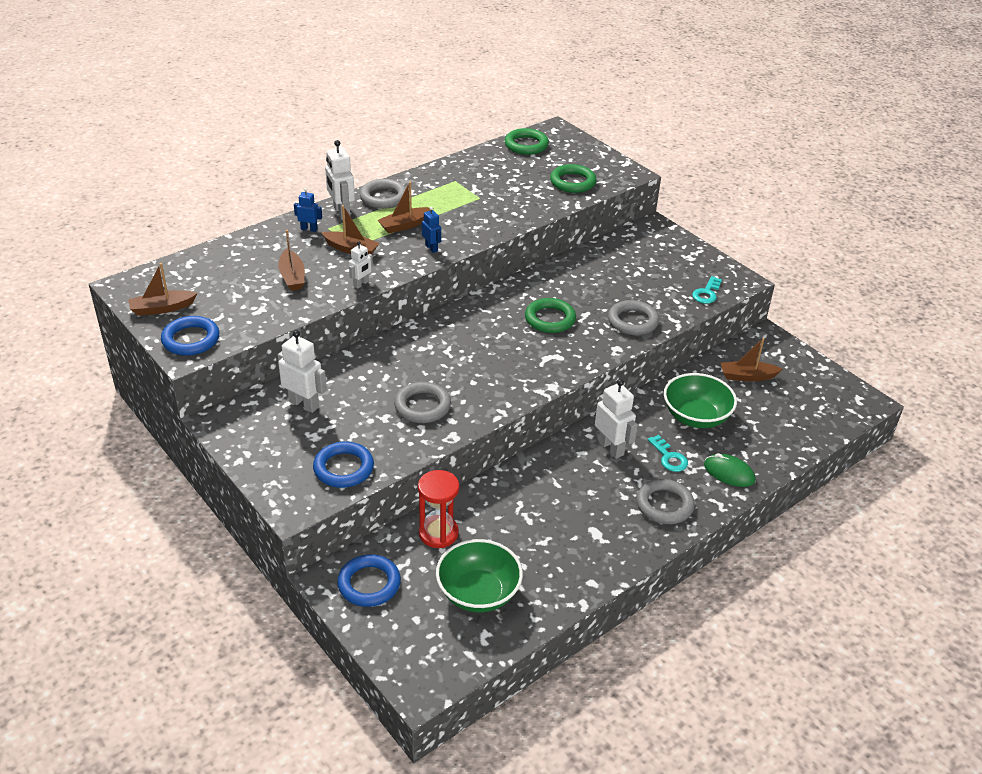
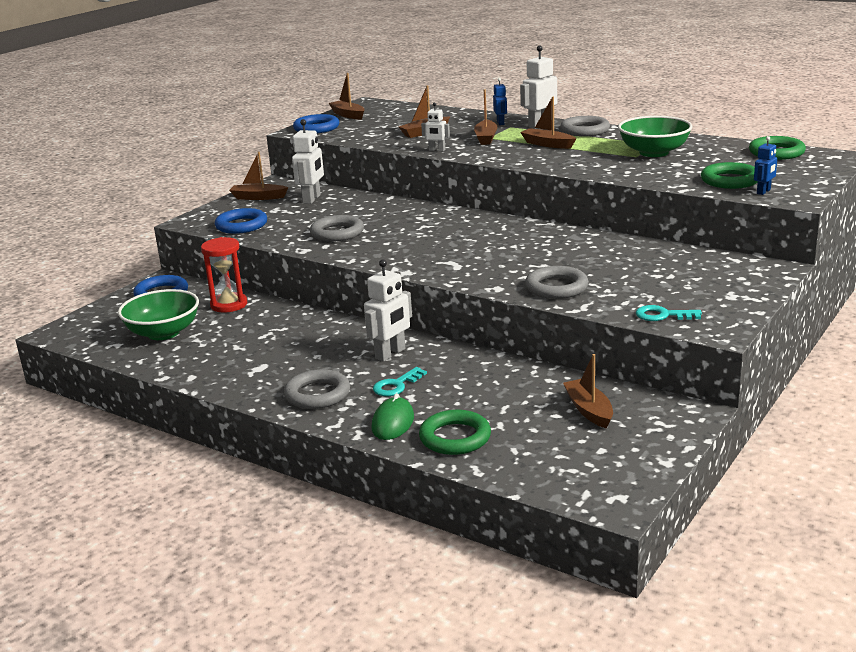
camera: 75 degrees right, 15 degrees down
(259, 442) = (258, 197): none -> brown boat
(431, 248) = (521, 158): blue robot -> blue robot (763, 192)
(550, 319) = (518, 252): green ring -> green ring (455, 437)
(696, 417) = (479, 390): green bowl -> green bowl (654, 152)

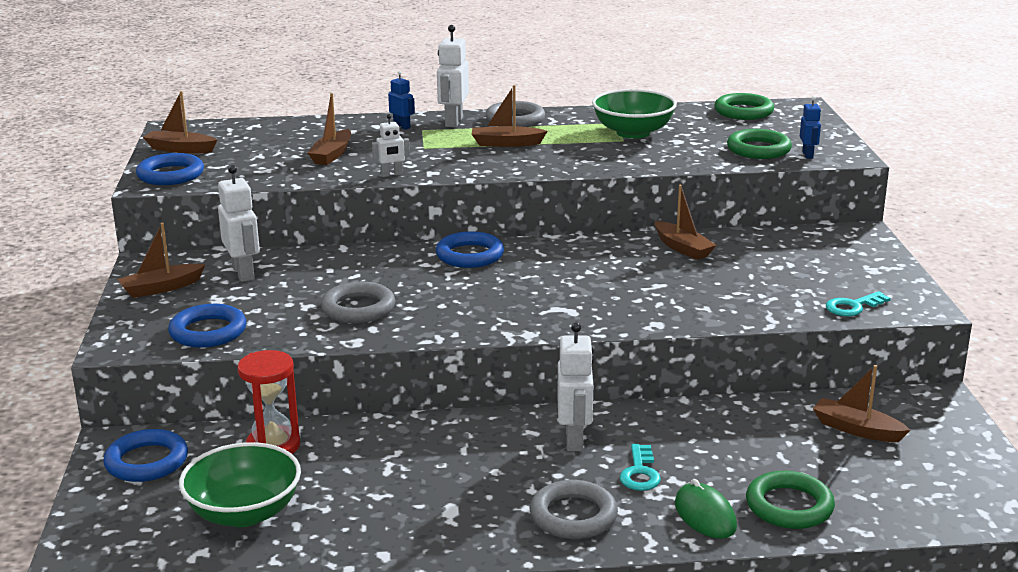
camera: 40 degrees left, 0 degrees up
(455, 218) = (470, 255): none -> blue ring
(486, 138) = (421, 149): brown boat -> brown boat (682, 248)
(556, 287) = (712, 306): grey ring -> none

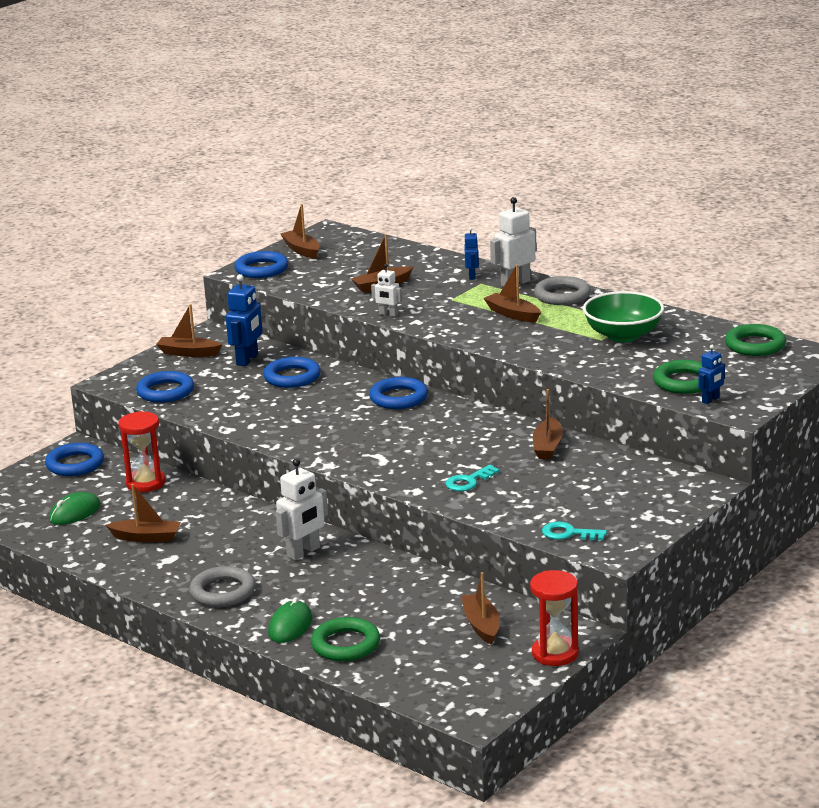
camera: 45 degrees right, 0 degrees up
(244, 273) = (247, 360): white robot -> blue robot
(244, 513) = (75, 513): green bowl -> green mouse
(325, 273) = (292, 377): none -> blue ring
(358, 308) = (267, 409): grey ring -> none
(382, 500) = (146, 537): none -> brown boat
(640, 473) = (302, 587): turquoise key -> turquoise key (468, 481)
(957, 424) = (555, 653): none -> red hourglass

